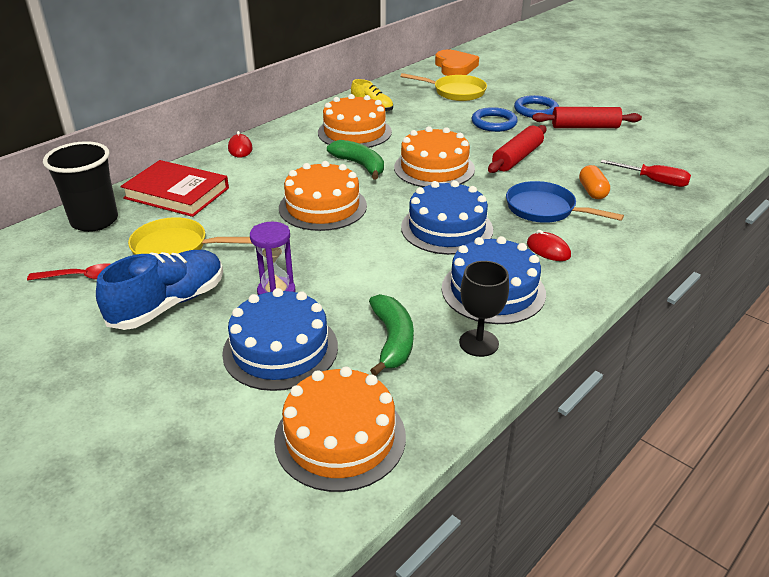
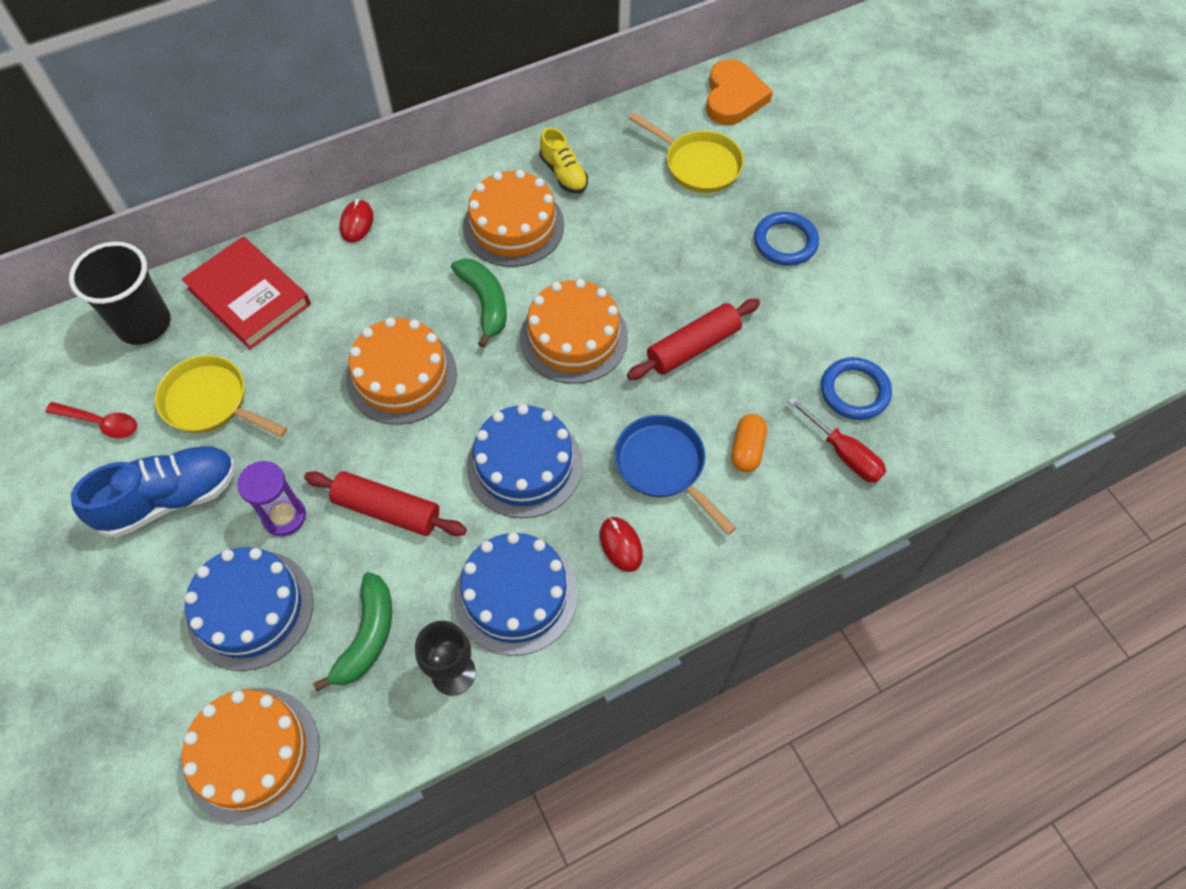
camera: 20 degrees right, 25 degrees up
(494, 123) = (708, 256): blue ring -> blue ring (854, 391)
(585, 127) = (829, 303): red rolling pin -> red rolling pin (387, 510)

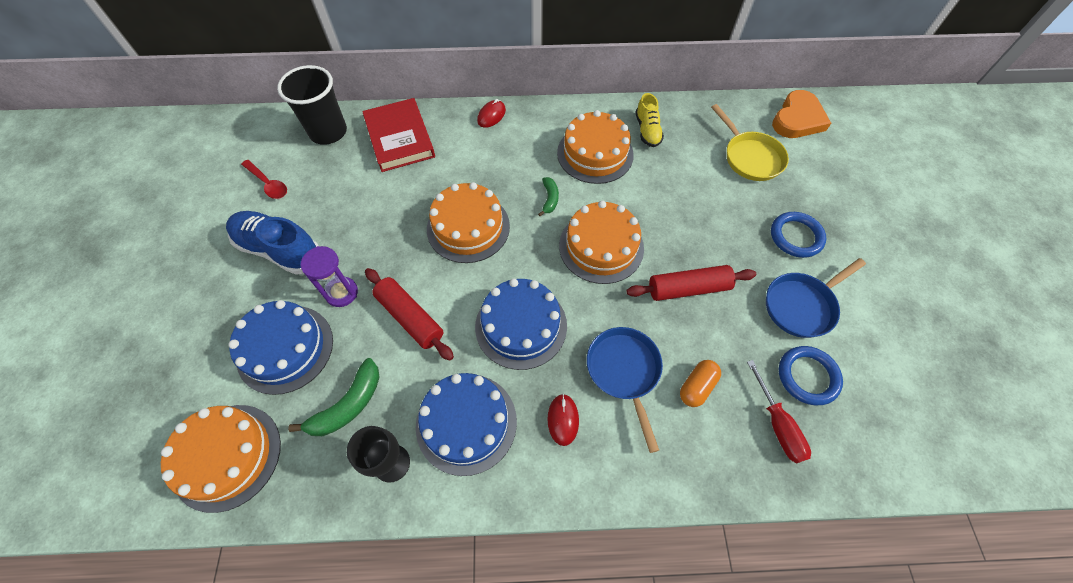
camera: 25 degrees right, 0 degrees up
(170, 499) = (279, 250): blue shoe -> blue shoe turned 150 degrees counterclockwise
(210, 402) = (339, 197): yellow pan -> none
(485, 303) = (550, 199): green banana -> green banana, size x0.59
(820, 317) = (801, 305): none -> blue pan

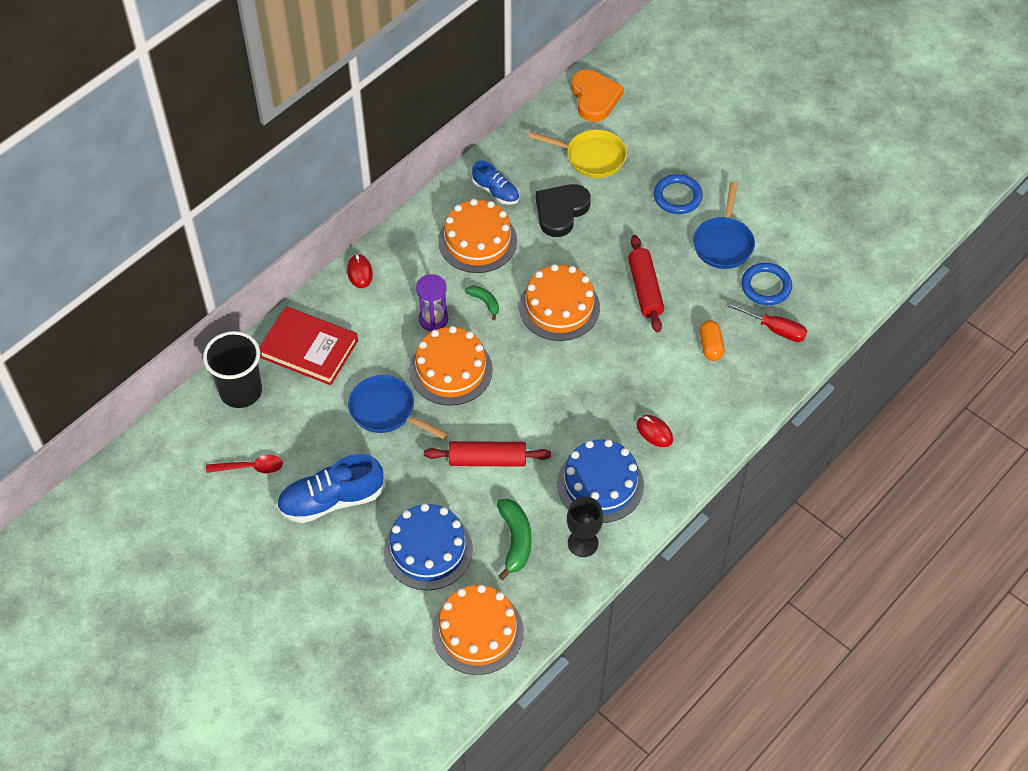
camera: 45 degrees left, 5 degrees down
(341, 293) = (418, 486): purple hourglass -> purple hourglass (433, 319)
(521, 326) = (566, 402): blue cake -> none
(624, 372) = (660, 374): blue pan -> blue pan (386, 411)
(647, 131) = (496, 192): yellow shoe -> blue shoe
(682, 178) = (561, 211): none -> black heart
(688, 289) = (645, 289): red rolling pin -> red rolling pin turned 45 degrees counterclockwise

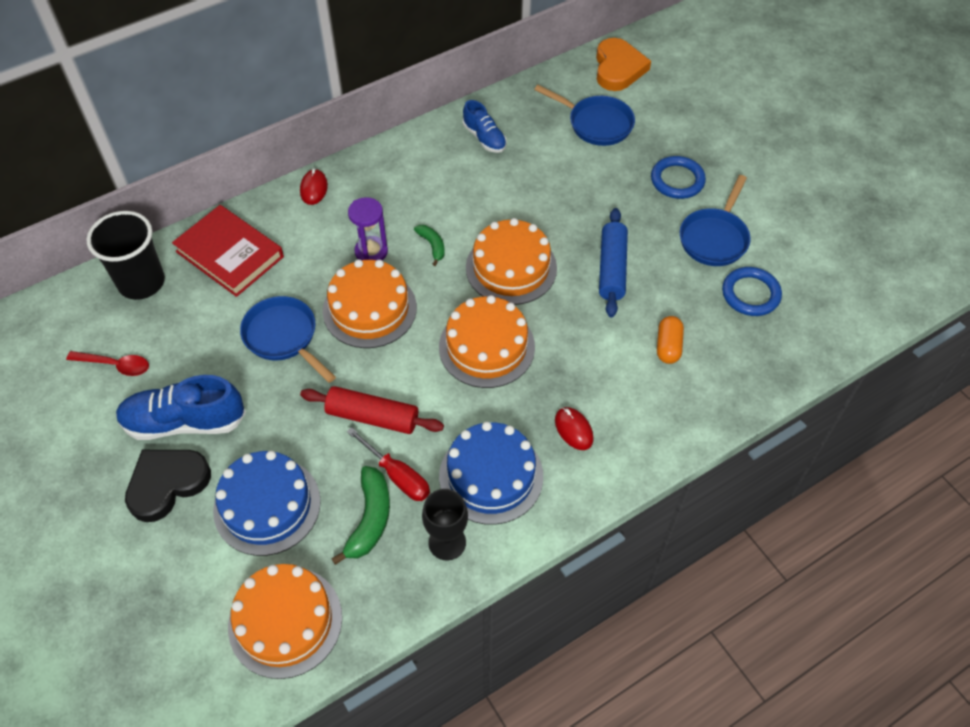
camera: 15 degrees right, 0 degrees up
(477, 241) = (447, 182): orange cake -> orange cake (486, 347)
(561, 211) = (546, 170): black heart -> black heart (167, 484)
(591, 157) = (596, 124): yellow pan -> blue pan
(645, 289) = (612, 269): red rolling pin -> blue rolling pin
(774, 329) = (748, 343): red screwdriver -> red screwdriver (397, 475)

